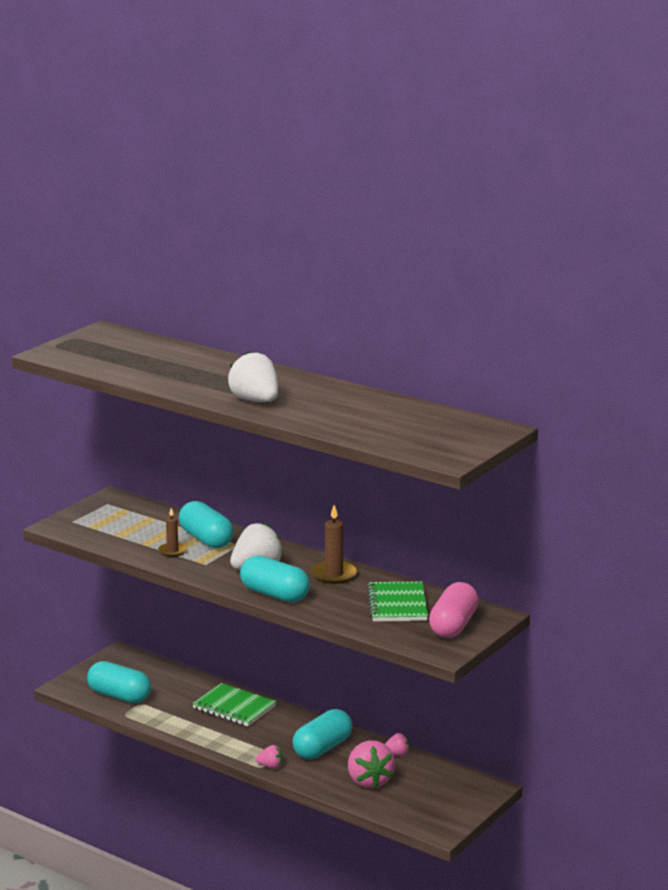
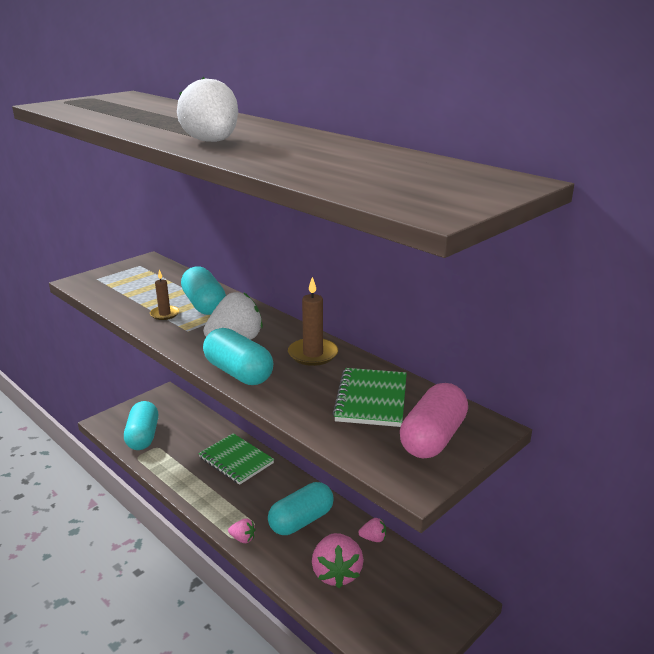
camera: 10 degrees right, 5 degrees up
(119, 696) = (143, 436): turquoise capsule -> turquoise capsule turned 45 degrees clockwise

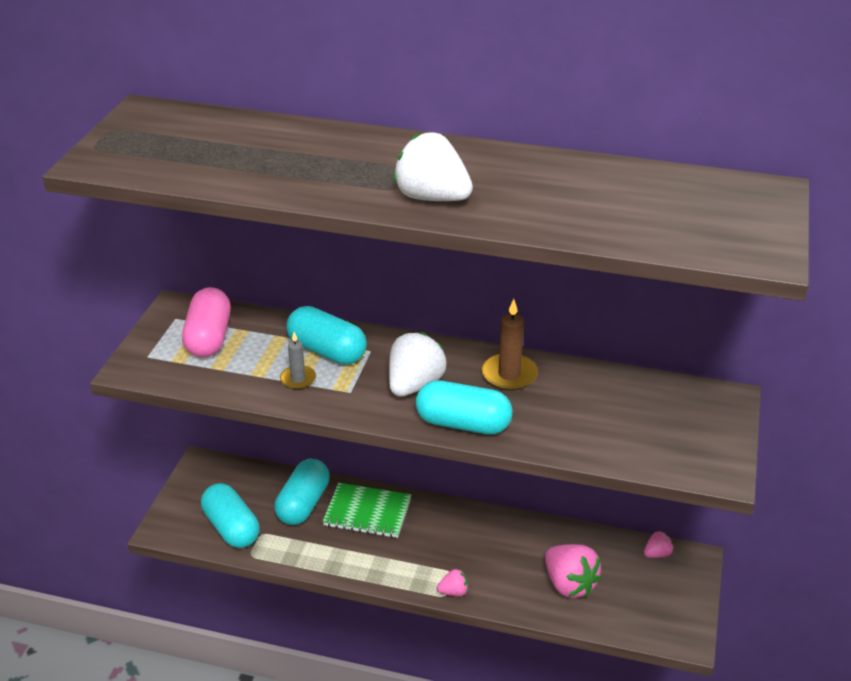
camera: 30 degrees left, 10 degrees up
(164, 314) = (298, 379): brown candle -> grey candle
(301, 520) = (493, 548): turquoise capsule -> turquoise capsule (303, 504)
(371, 399) = (612, 406): green notebook -> none
(373, 538) = (574, 536): pink strawberry -> pink strawberry (657, 554)
(432, 438) = (697, 426): pink capsule -> pink capsule (209, 338)

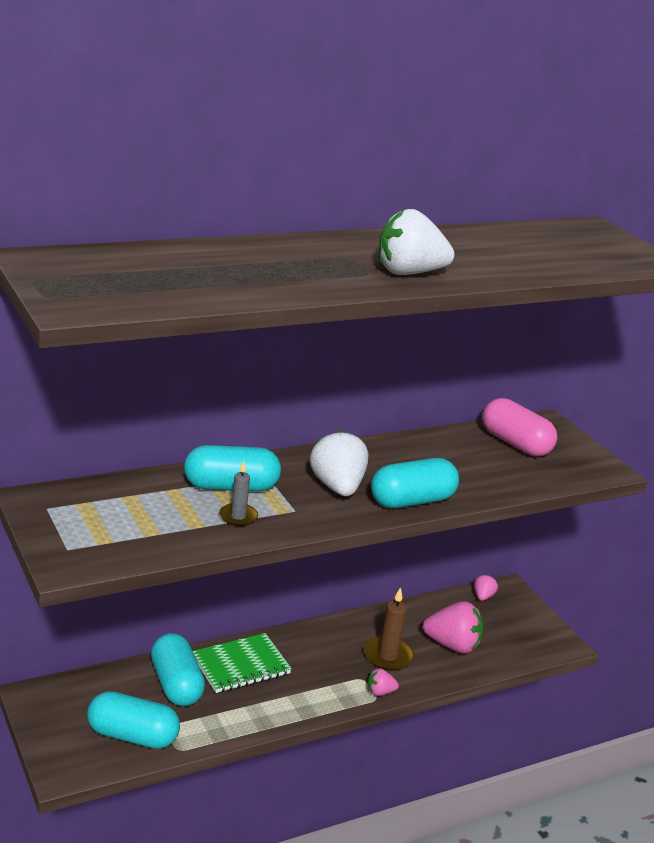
camera: 45 degrees left, 10 degrees down
(209, 338) = (106, 513): pink capsule -> pink capsule (515, 443)
(453, 592) = (380, 692): pink strawberry -> pink strawberry turned 135 degrees counterclockwise
(509, 375) = (394, 456): brown candle -> brown candle (388, 656)

